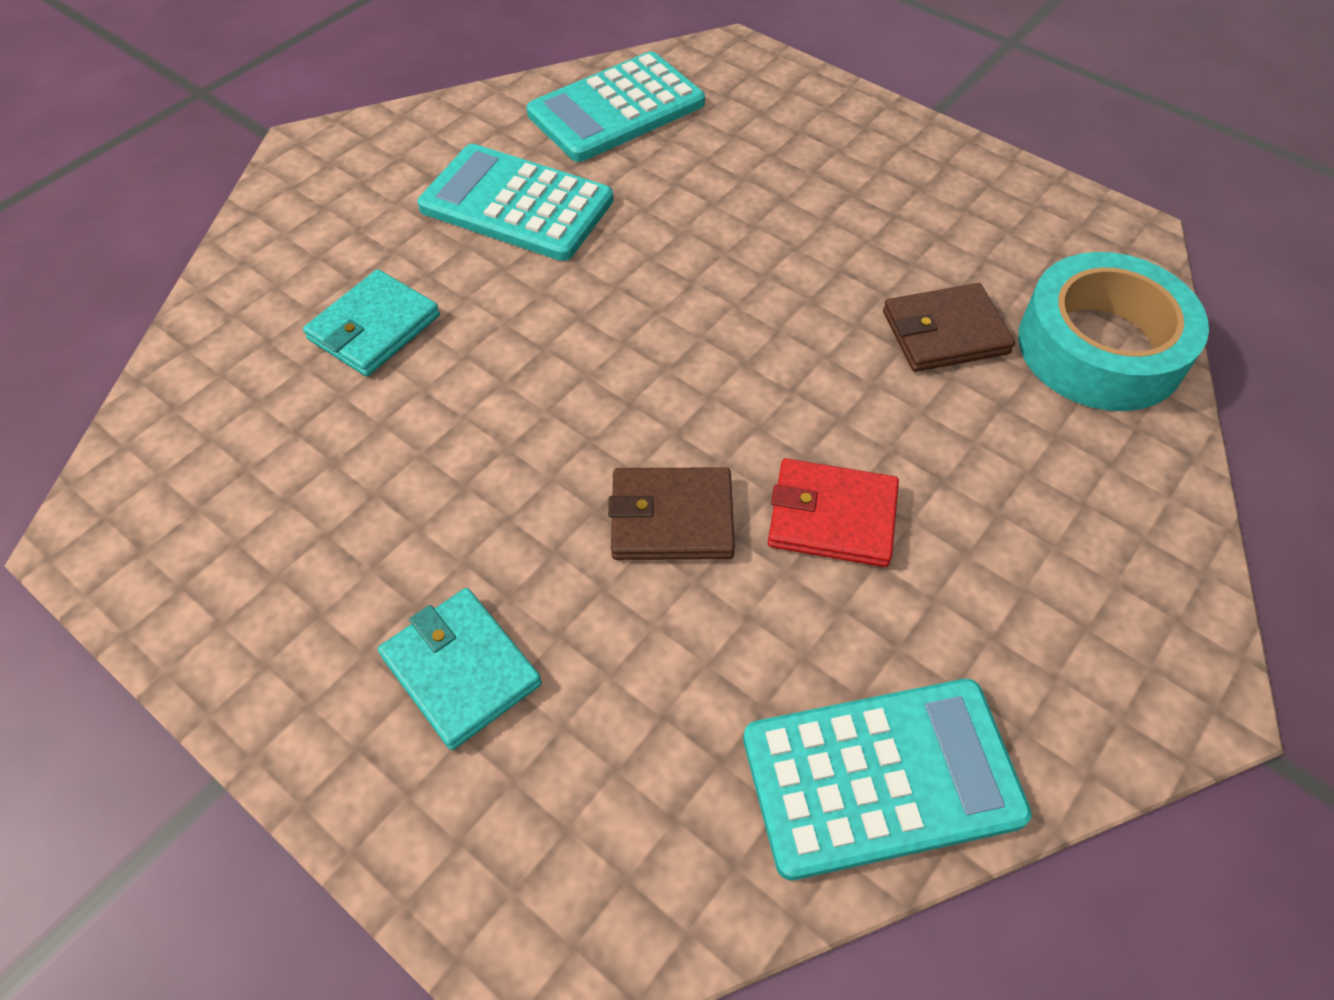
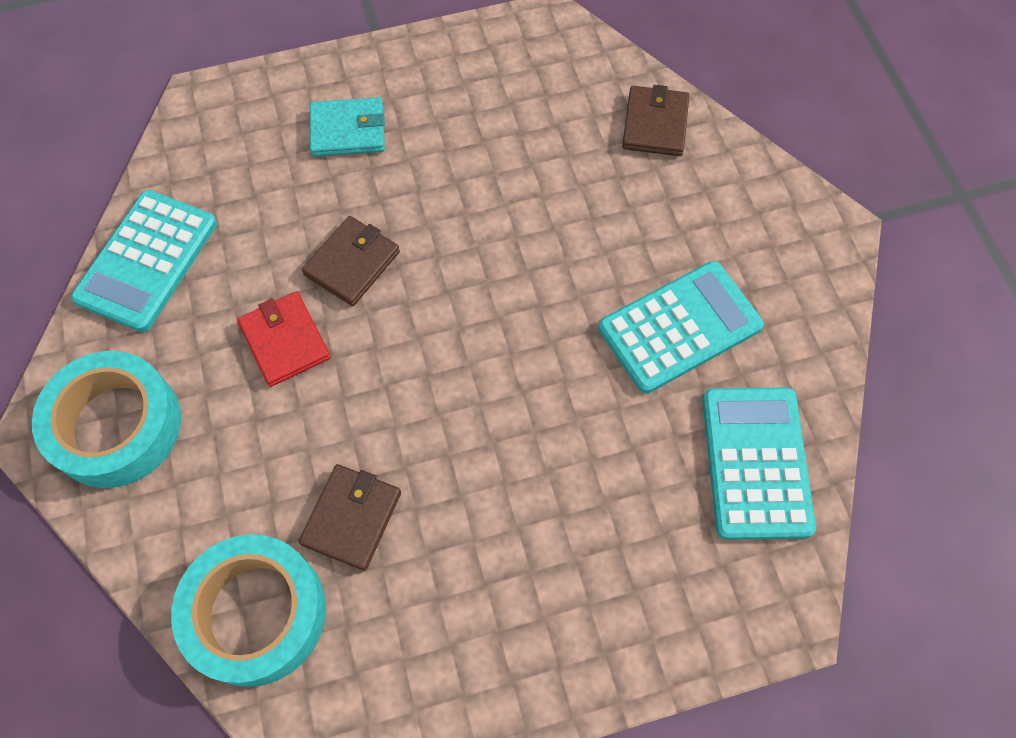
camera: 125 degrees right, 10 degrees up
(237, 337) = (655, 124): none -> brown wallet
(374, 327) = (612, 192): turquoise wallet -> none
(832, 517) = (285, 341): red wallet -> red wallet turned 75 degrees counterclockwise
(1098, 615) = (116, 426): none -> turquoise tape

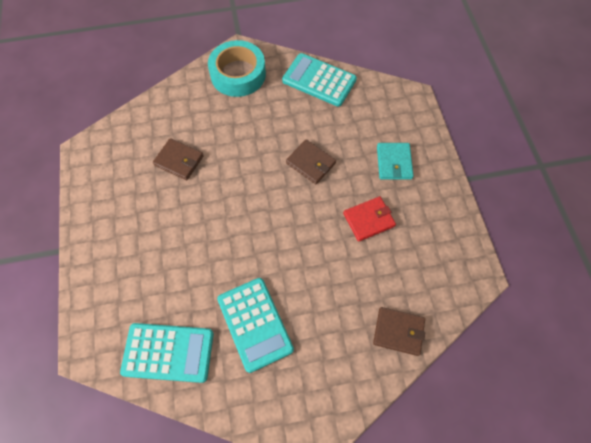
camera: 95 degrees right, 0 degrees up
(256, 613) = (146, 125): turquoise tape -> none
(285, 341) = (270, 135): red wallet -> red wallet (368, 220)

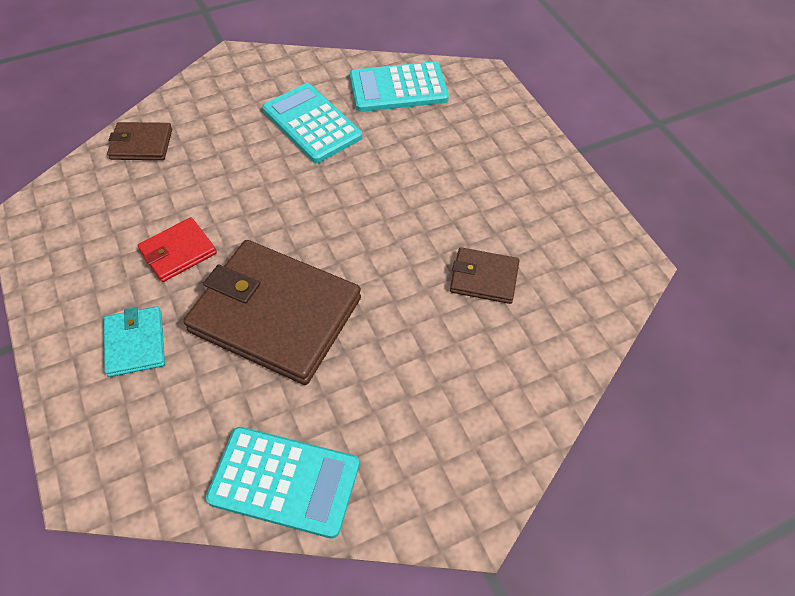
camera: 165 degrees right, 10 degrees down
(238, 74) = (450, 459): turquoise tape -> none
(311, 163) = (275, 315): brown wallet -> brown wallet, size x2.12

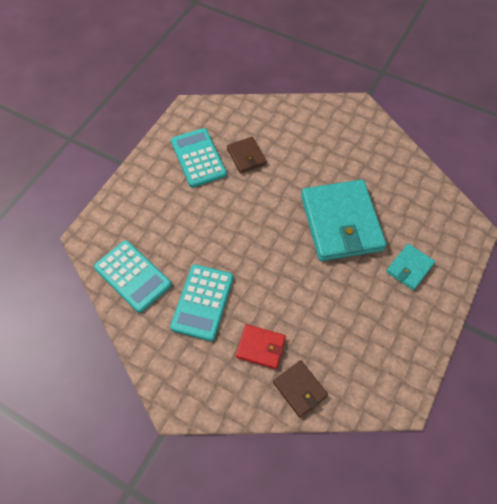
camera: 125 degrees left, 5 degrees up
(178, 252) = (349, 294): red wallet -> red wallet (260, 347)
(275, 315) = (341, 222): brown wallet -> turquoise wallet
(284, 482) = (403, 166): turquoise calculator -> turquoise calculator (198, 158)

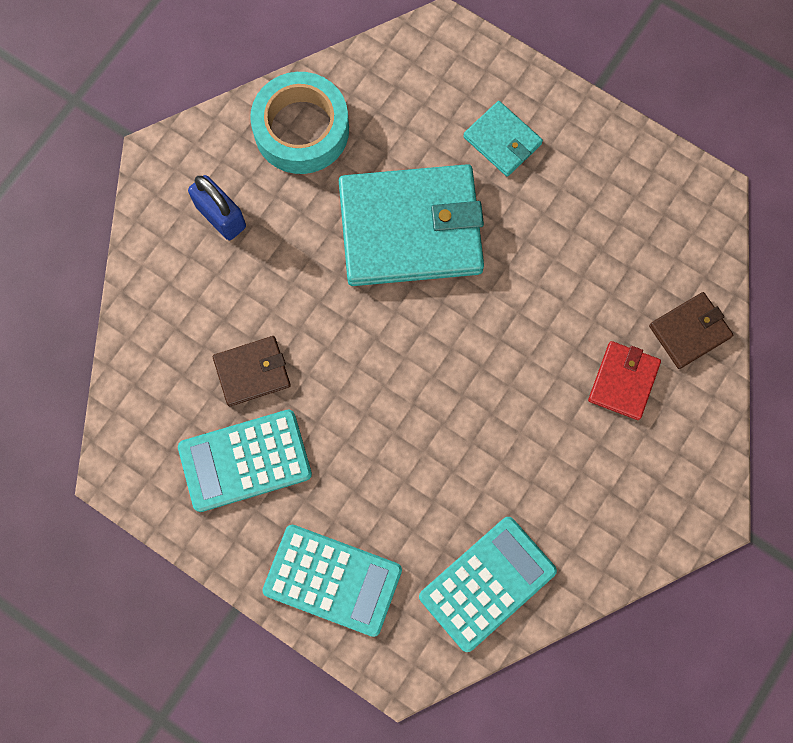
camera: 85 degrees left, 15 degrees up
(202, 302) = (542, 466): turquoise calculator -> turquoise calculator (332, 580)
(331, 135) = (221, 216): none -> blue padlock
(390, 165) = (301, 129): none -> turquoise tape

